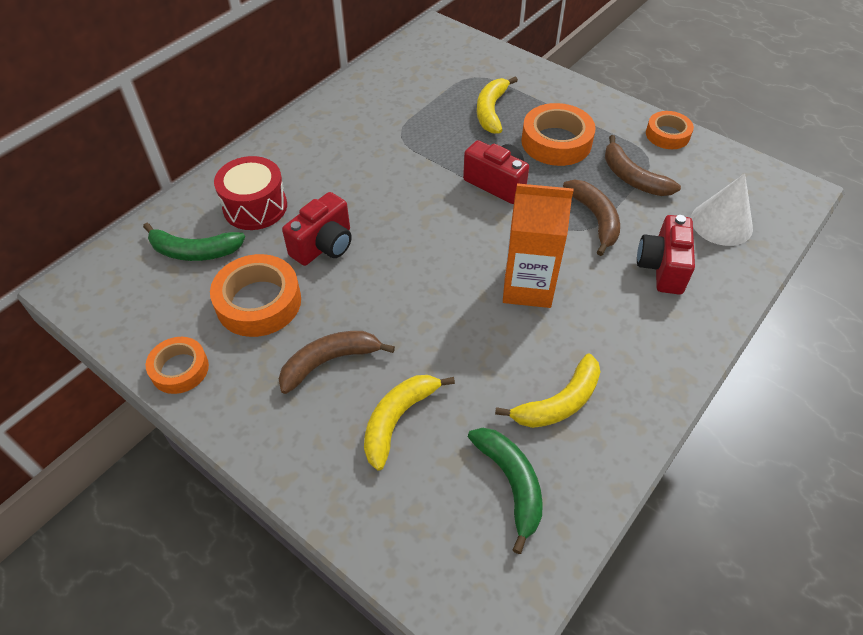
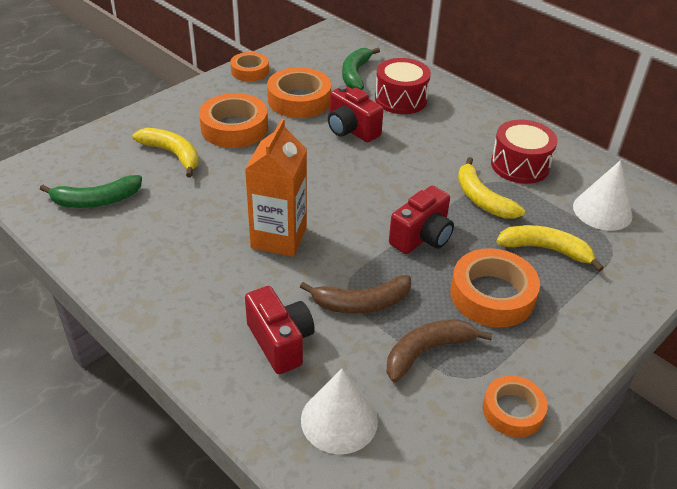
camera: 95 degrees right, 10 degrees down
(329, 362) = (234, 128): brown banana -> orange tape
(373, 120) = (520, 165): none -> red drum
(431, 77) = (602, 211): none -> white cone
(559, 402) = (152, 236): yellow banana -> yellow banana (482, 199)
(662, 268) = (280, 342): red camera -> red camera turned 45 degrees clockwise

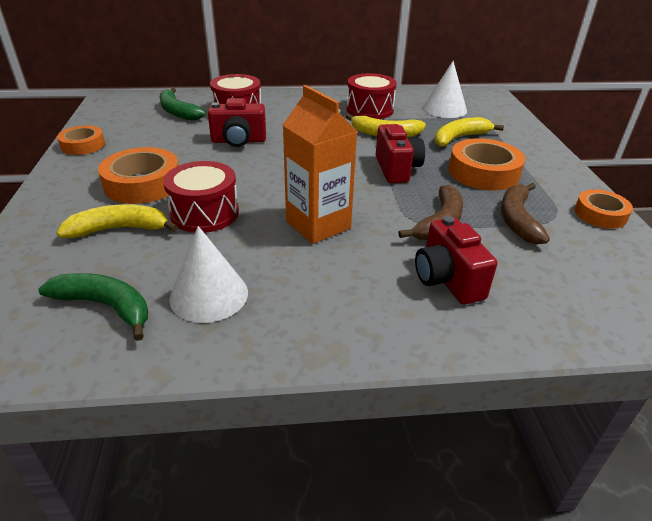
camera: 50 degrees left, 5 degrees down
(96, 200) = (106, 306): green banana -> green banana turned 90 degrees counterclockwise
(231, 177) = (204, 213): none -> red drum
(280, 342) = (447, 280): red camera -> red camera turned 120 degrees counterclockwise
(299, 100) = (164, 143): orange tape -> none
(339, 420) = (562, 290): white cone -> white cone (209, 295)

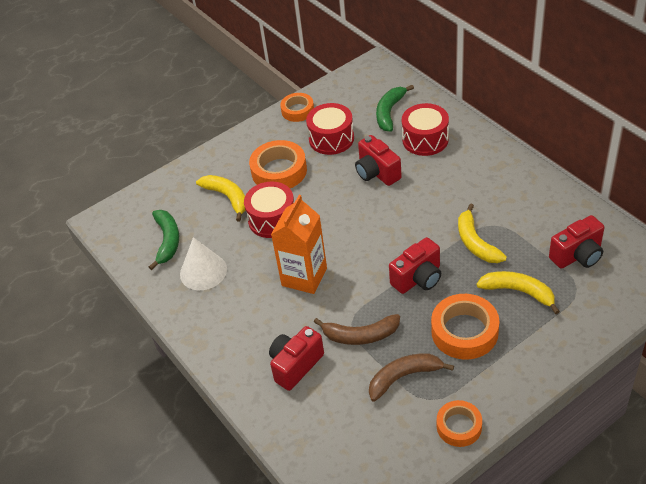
camera: 65 degrees right, 10 degrees up
(370, 110) = (516, 209): red drum -> red drum (331, 139)
(444, 109) = (577, 255): white cone -> red camera

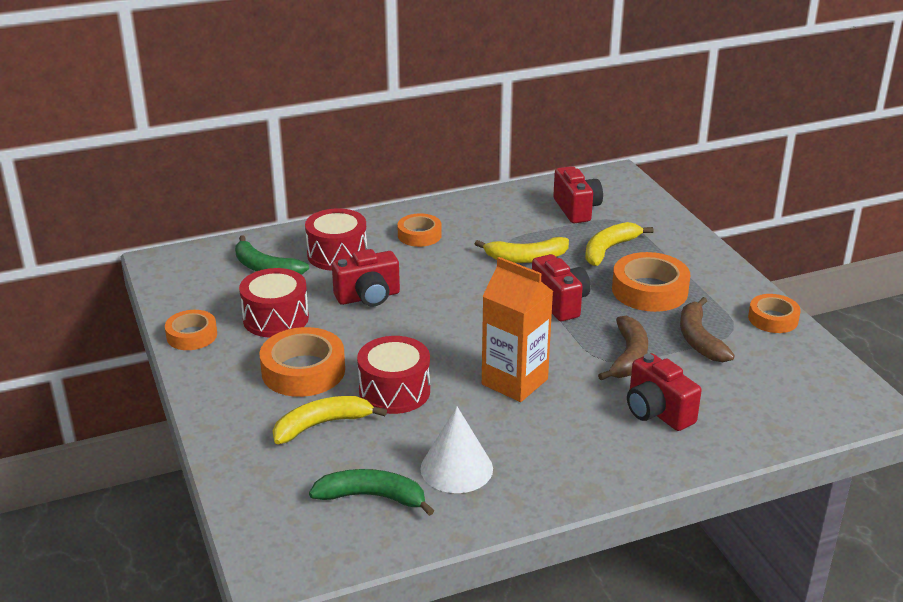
camera: 80 degrees left, 15 degrees down
(477, 173) = (419, 235): none -> orange tape

